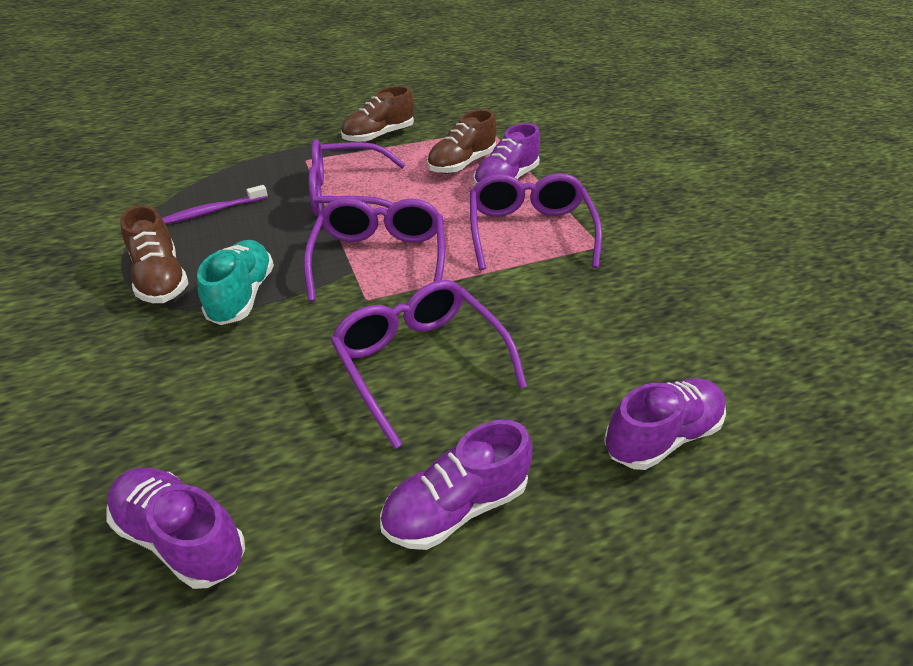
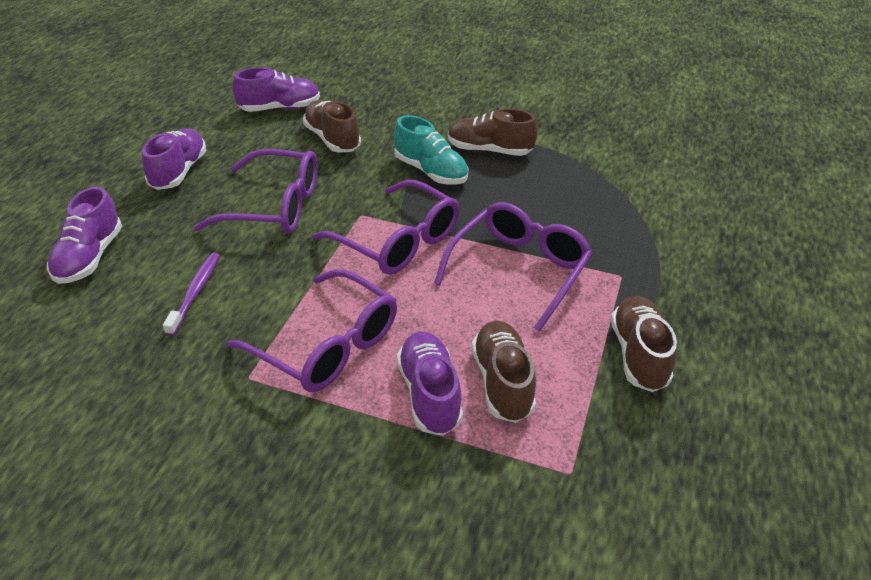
camera: 130 degrees right, 0 degrees up
(213, 211) = (565, 195): purple toothbrush -> purple toothbrush (195, 292)
(234, 410) = (332, 139): none -> brown shoe

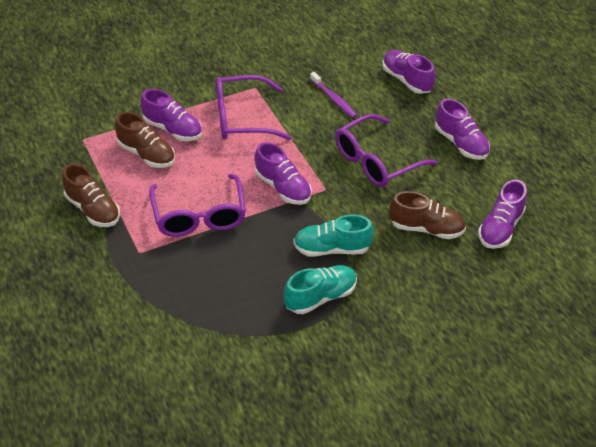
camera: 135 degrees right, 5 degrees up
(398, 241) = (283, 187): purple glasses -> purple shoe
(489, 150) = (320, 297): brown shoe -> turquoise shoe

